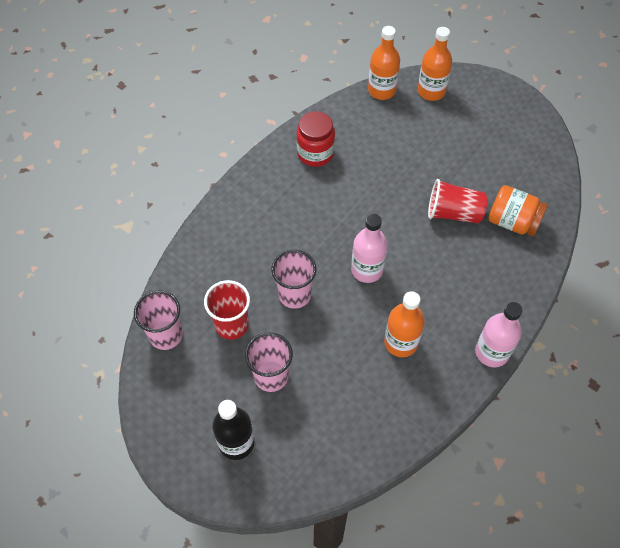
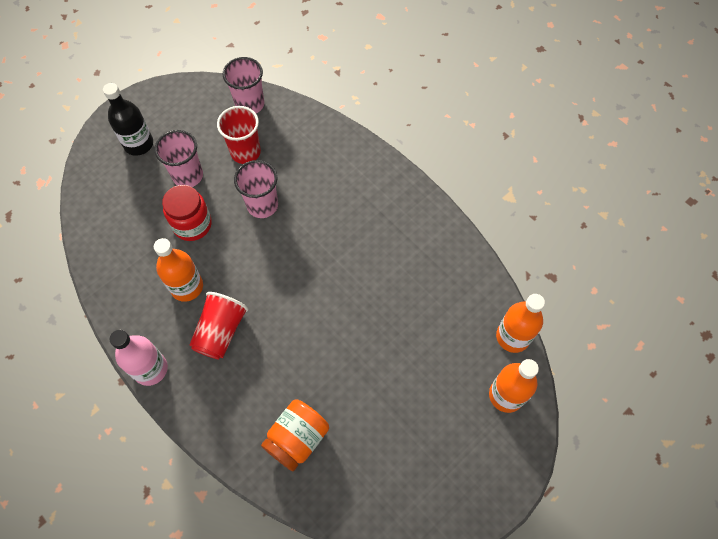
camera: 100 degrees right, 5 degrees up
(315, 153) = (428, 250): red jar -> red jar (192, 224)
(367, 270) = (273, 272): pink bottle -> none
(453, 213) = (323, 375): red cup -> red cup (221, 332)

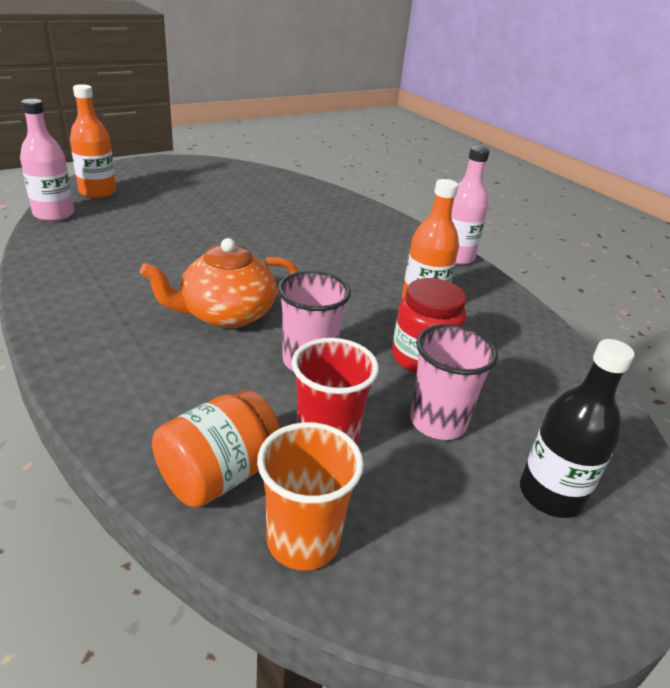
camera: 175 degrees left, 30 degrees down
(221, 332) = (378, 266): red cup -> none
(250, 104) = (303, 541): pink cup -> orange cup
(297, 439) = (308, 205): orange jar -> orange jar (219, 475)
(323, 237) = (226, 314): none -> orange teapot
(512, 337) = (54, 214): orange bottle -> pink bottle

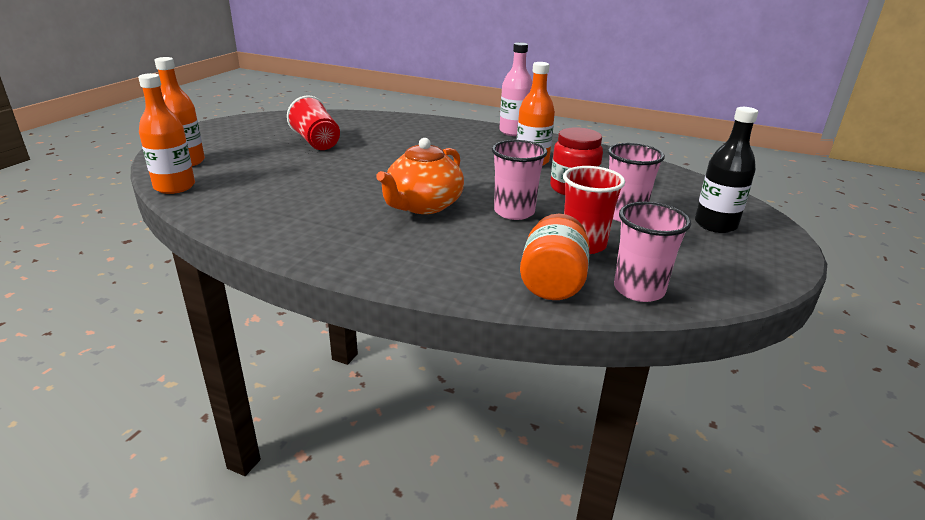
camera: 30 degrees left, 5 degrees down
(54, 214) = (174, 187): pink bottle -> orange bottle
(231, 205) = (316, 142): none -> red cup
(303, 541) = (639, 290): orange cup -> pink cup

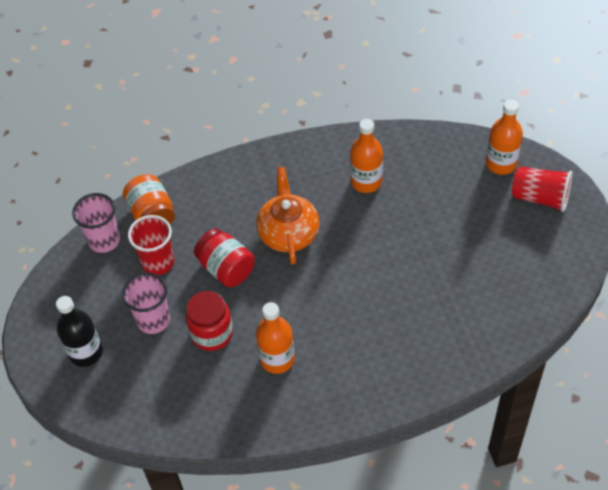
camera: 145 degrees right, 25 degrees up
(174, 187) = (455, 139): orange bottle -> orange bottle (366, 182)
(316, 142) = (469, 257): red cup -> red cup (540, 197)
(514, 132) = (346, 416): pink bottle -> none
(514, 212) = (226, 268): pink cup -> red jar

